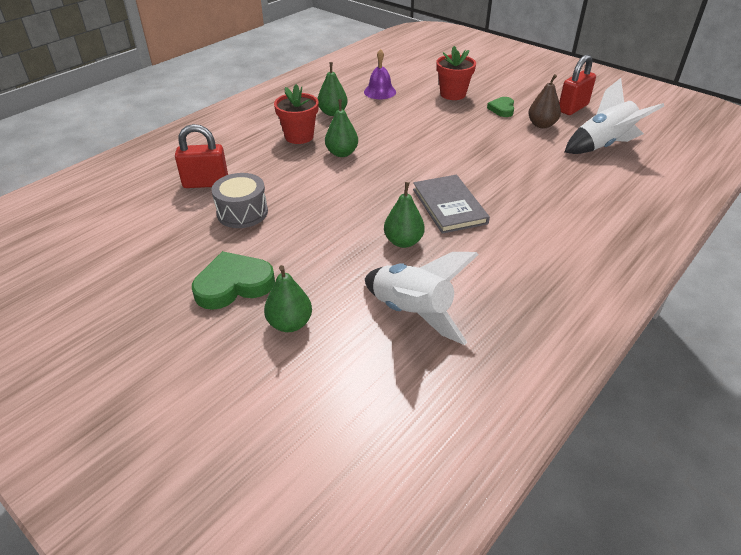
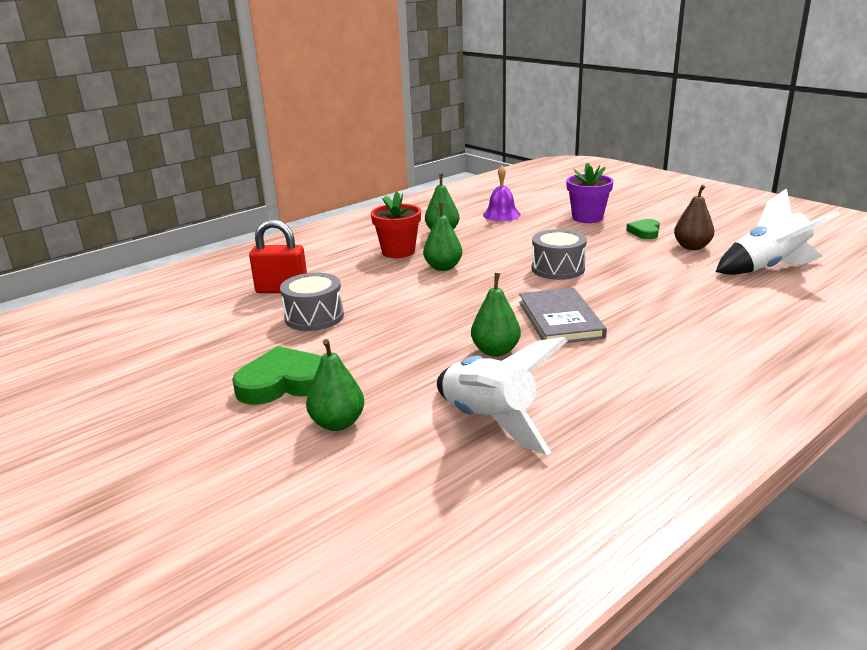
camera: 10 degrees right, 15 degrees down
(438, 151) = (558, 269): none -> grey drum
(453, 94) = (587, 218): red flower pot -> purple flower pot
(573, 108) = (734, 232): red padlock -> none

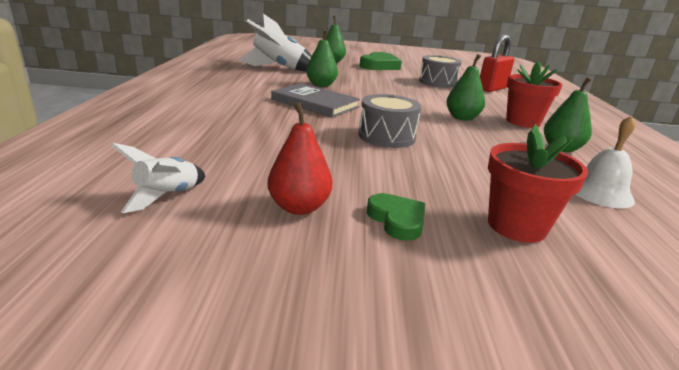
camera: 130 degrees right, 0 degrees up
(501, 214) = (600, 192): purple bell -> white bell
(587, 218) = (516, 226): purple flower pot -> red flower pot
(692, 247) = (299, 207): brown pear -> red pear
(768, 268) = (167, 196): white rocket -> white rocket, size x0.55

